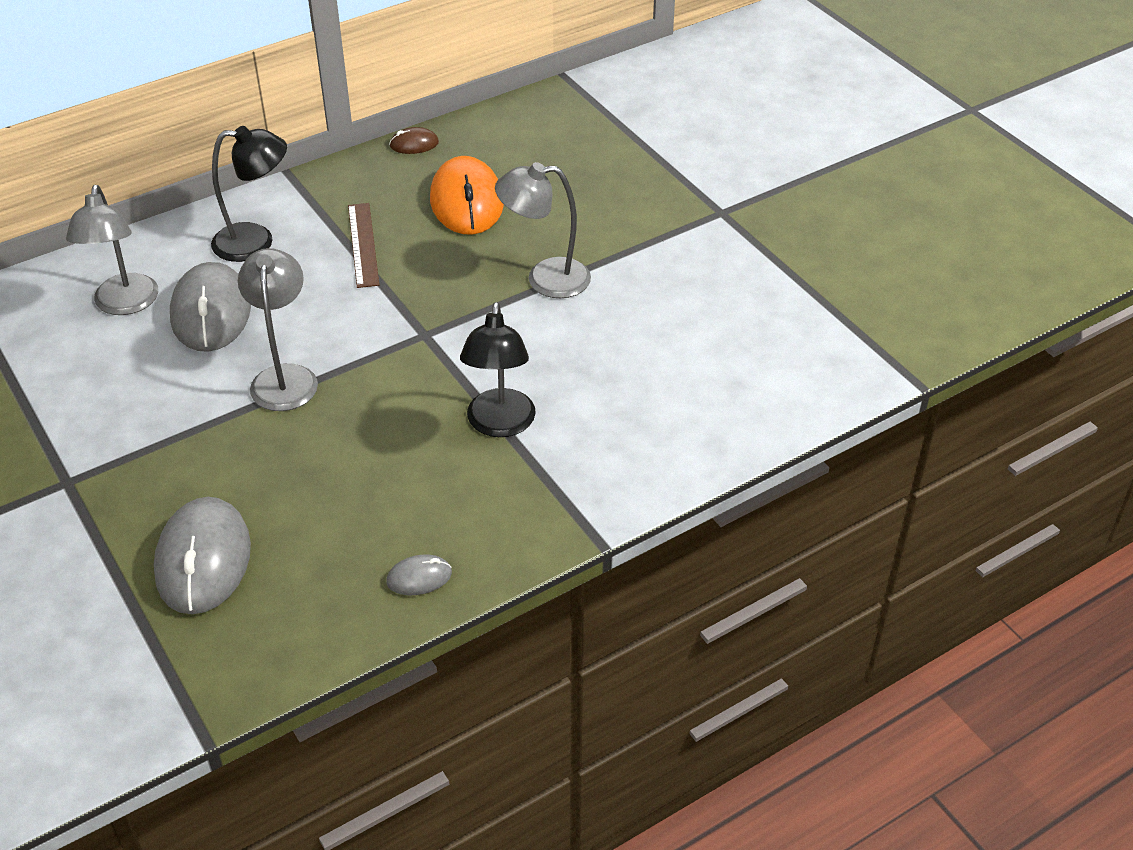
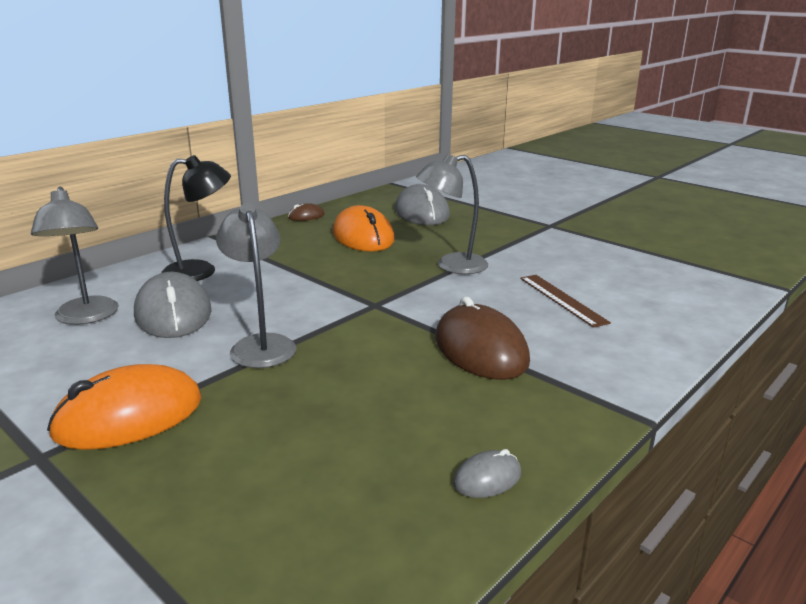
camera: 15 degrees left, 20 degrees down
(144, 450) = (129, 416): none -> orange mouse
(203, 560) = (228, 505): grey mouse -> grey mouse (422, 213)
(363, 244) = (293, 263): brown ruler -> brown ruler (562, 299)
(500, 425) = (480, 350): black lamp -> brown mouse

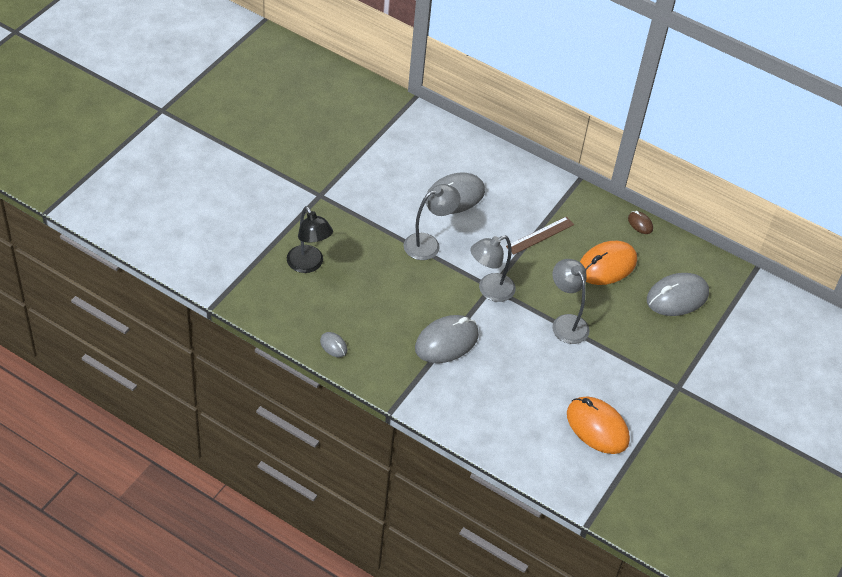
camera: 75 degrees right, 25 degrees up
(86, 317) = (440, 162): grey lamp -> grey lamp (489, 290)
(129, 416) = (353, 213): orange mouse -> orange mouse (597, 427)
(201, 271) = (516, 191): black lamp -> black lamp (308, 265)
(480, 350) = (446, 341): brown mouse -> grey mouse
(562, 299) = (526, 385): brown ruler -> brown ruler (540, 235)

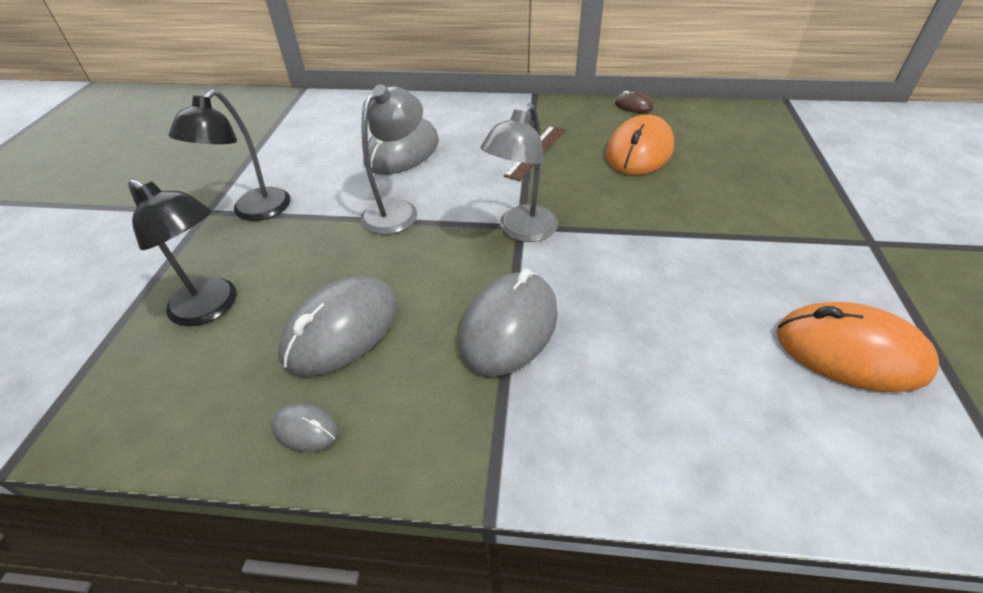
camera: 20 degrees left, 5 degrees down
(346, 207) = (254, 211): none -> black lamp
(566, 323) = (655, 227): grey lamp -> none
(677, 297) = (747, 151): grey mouse -> grey mouse (341, 330)

